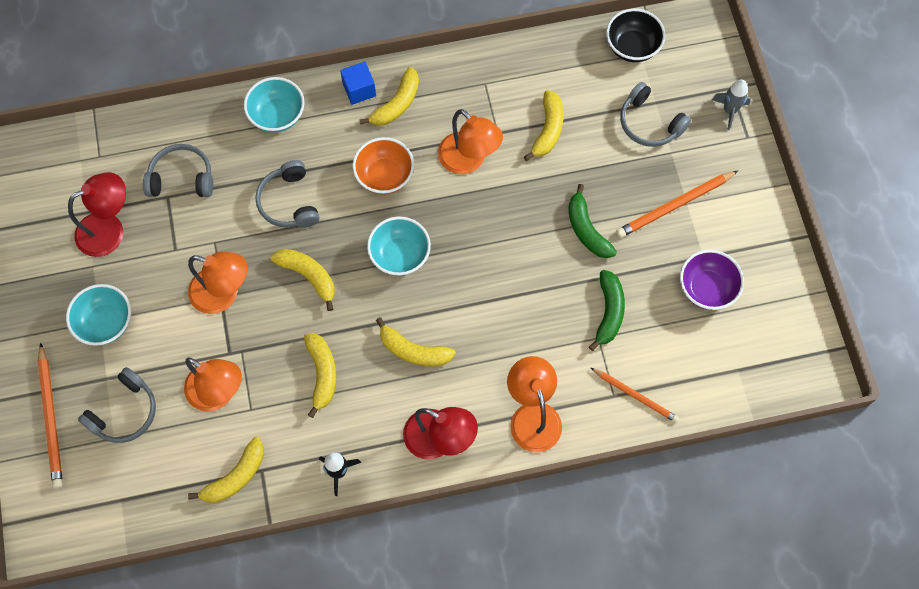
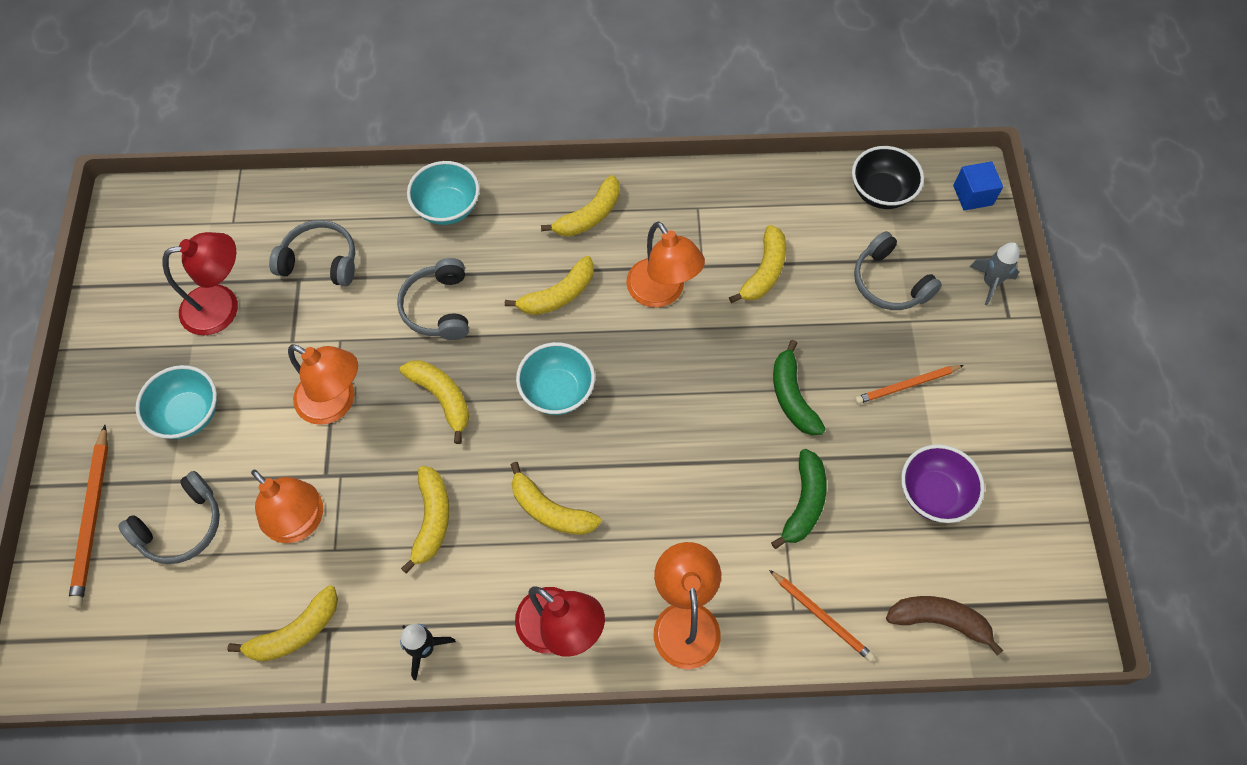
camera: 10 degrees right, 5 degrees down
(359, 90) = (549, 193): blue cube -> blue cube (972, 195)
(384, 176) = (558, 295): orange bowl -> yellow banana
(674, 206) = (906, 385): orange pencil -> orange pencil, size x0.66
(723, 383) = (939, 620): none -> brown banana

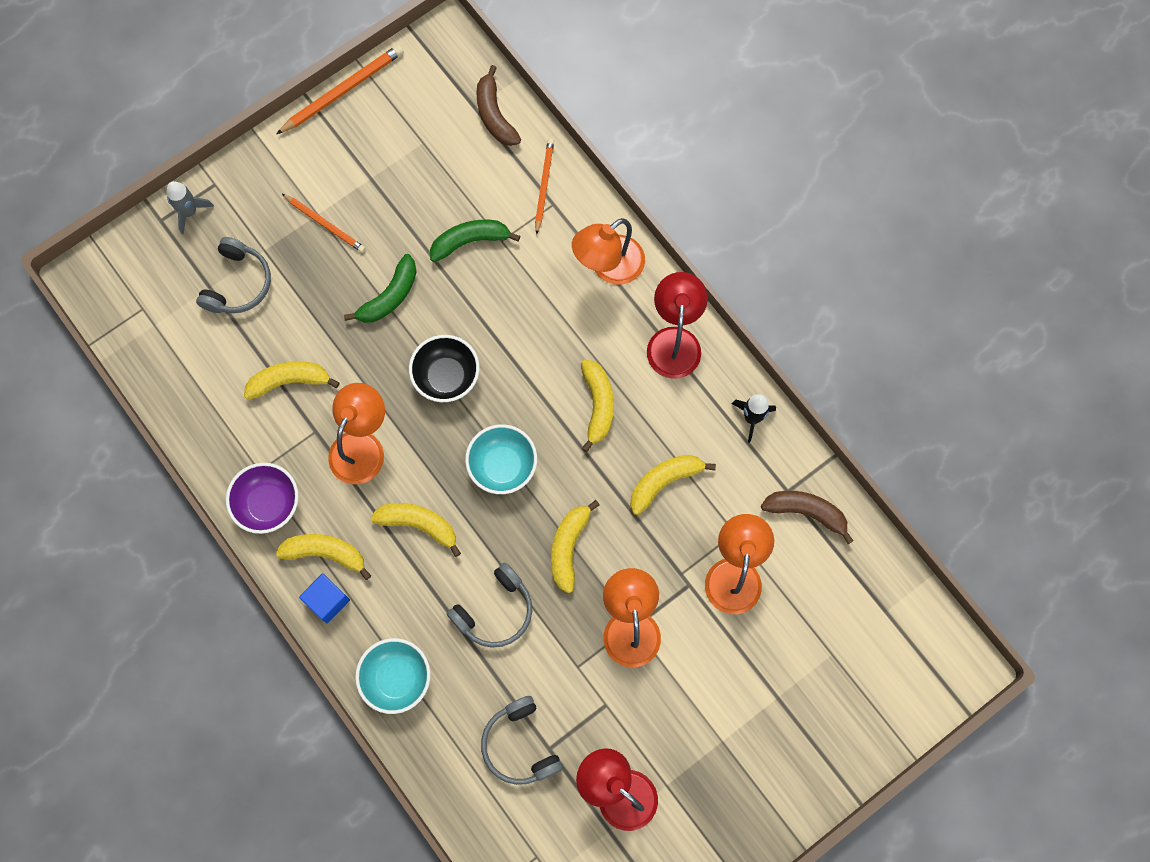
camera: 125 degrees left, 10 degrees up
(93, 518) = (845, 730): orange pencil -> orange pencil (343, 91)
(181, 526) = (801, 657): grey headphones -> none
(188, 414) = (720, 732): turquoise bowl -> none
(295, 632) = (806, 512): yellow banana -> brown banana
(881, 192) = (149, 336): black bowl -> black bowl (446, 377)
(933, 494) = (403, 163): purple bowl -> purple bowl (268, 504)
(972, 195) = (106, 266): blue cube -> blue cube (327, 600)

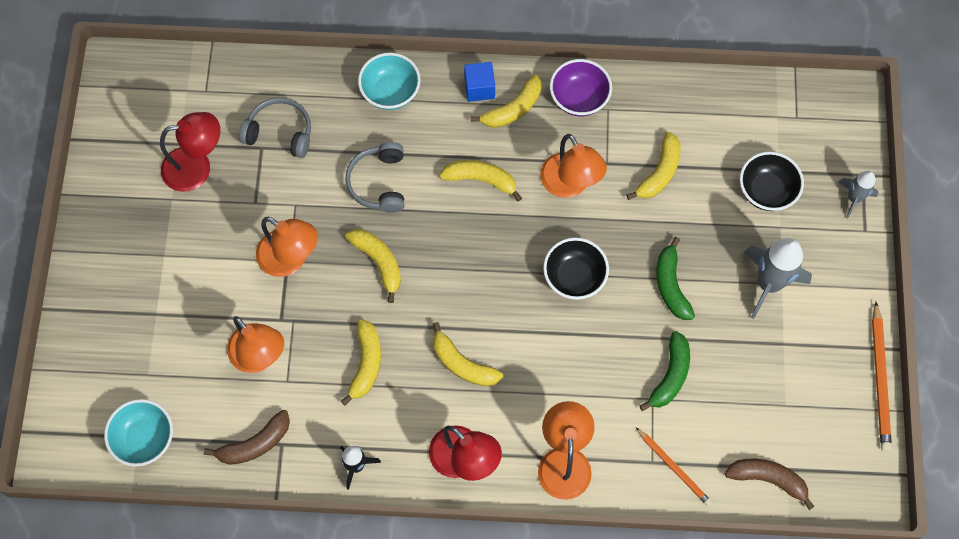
camera: 130 degrees right, 5 degrees down
(238, 283) = (766, 191): grey headphones -> black bowl
(325, 224) = (768, 283): orange pencil -> grey rocket
(419, 524) = (481, 179): yellow banana -> yellow banana turned 135 degrees counterclockwise
(502, 466) = (475, 264): turquoise bowl -> turquoise bowl (145, 439)

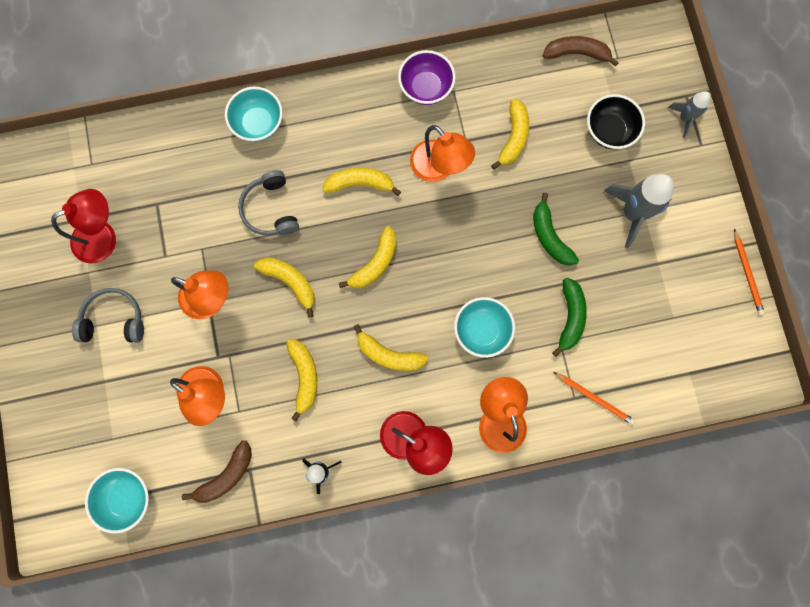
camera: 15 degrees left, 10 degrees up
(280, 132) = (169, 186): grey headphones -> grey headphones (114, 320)
(479, 88) = (336, 100): blue cube -> none
(513, 109) = (370, 112): yellow banana -> yellow banana (375, 263)
(570, 364) = (482, 330): none -> turquoise bowl
(574, 277) = (464, 251): black bowl -> none
(768, 479) = (676, 386): brown banana -> brown banana (576, 53)
(880, 379) = (747, 273): orange pencil -> orange pencil, size x0.66

